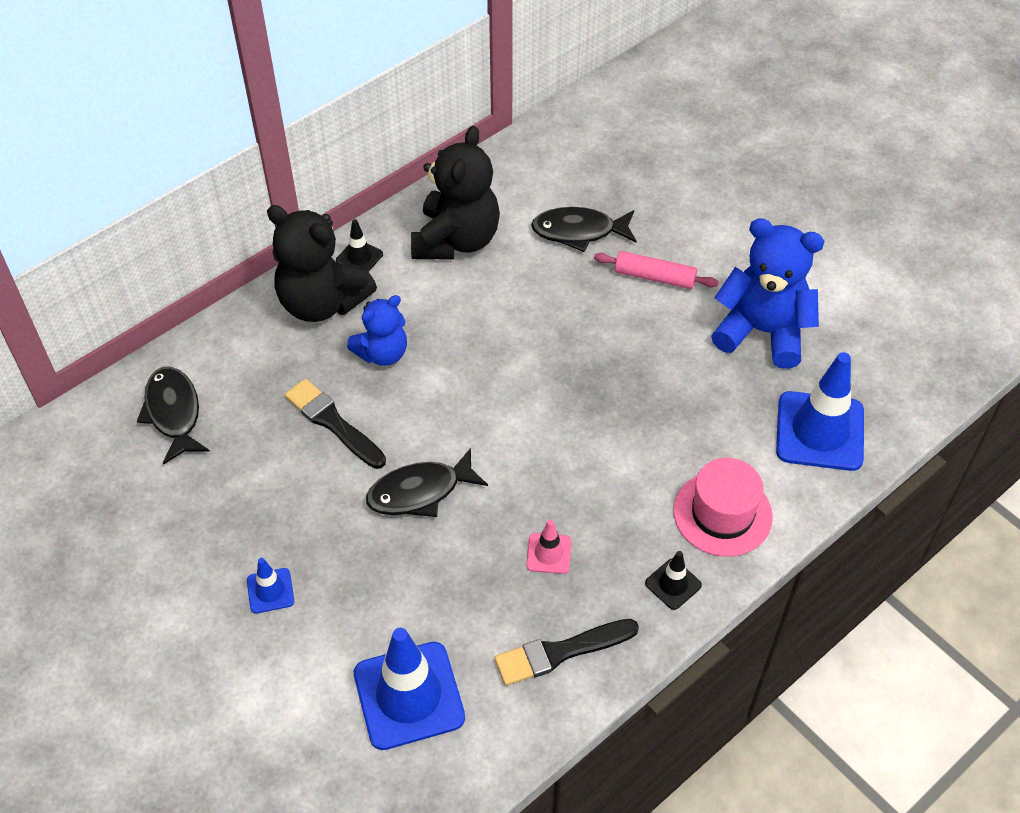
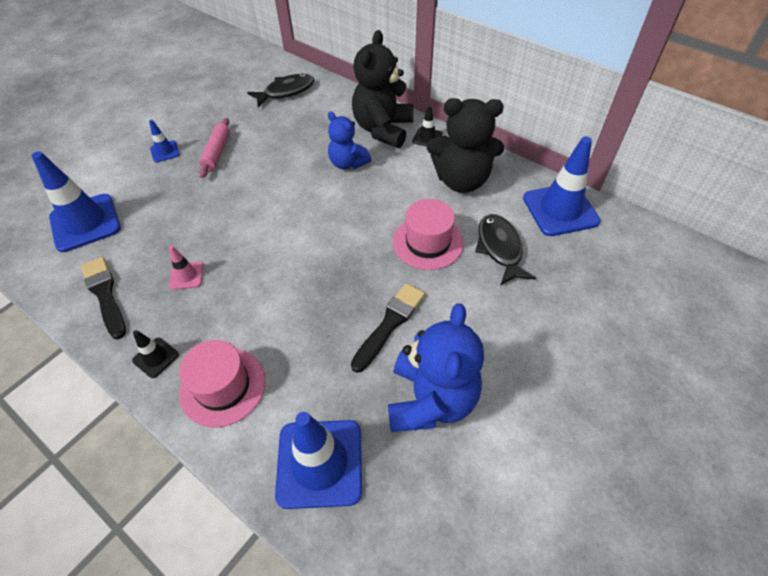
camera: 80 degrees right, 0 degrees up
(332, 422) = (287, 152): black brush -> black brush (390, 323)
(420, 492) = (236, 201): black fish -> none
(533, 164) = (560, 210): none -> blue traffic cone
(553, 294) = (428, 242): none -> pink hat
(654, 277) = (469, 306): pink rolling pin -> pink rolling pin (217, 152)

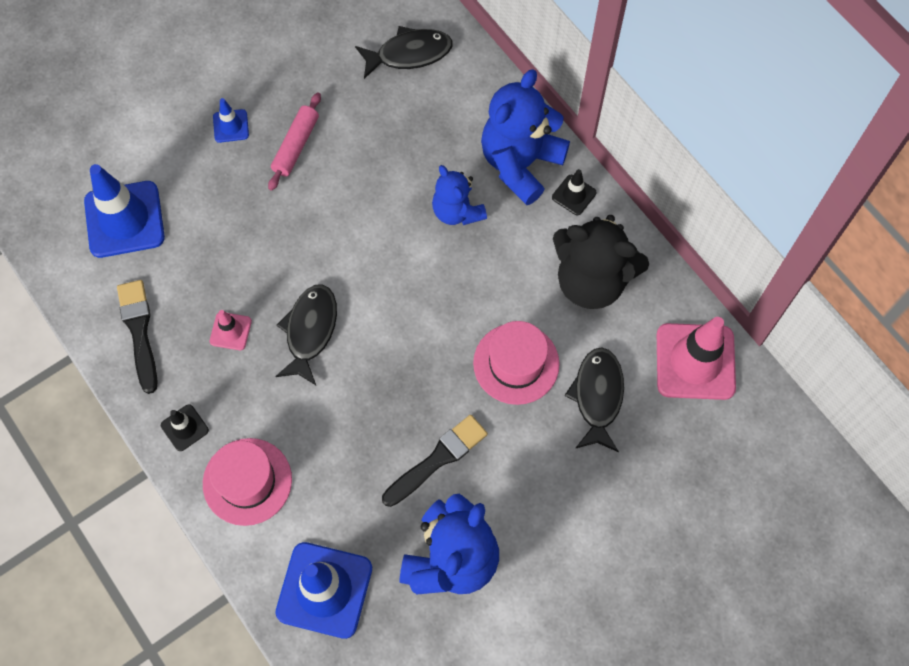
camera: 15 degrees right, 15 degrees up
(254, 260) = (310, 331): none -> black fish
(383, 129) = (520, 163): black teddy bear -> blue teddy bear
(560, 210) = (695, 361): blue traffic cone -> pink traffic cone

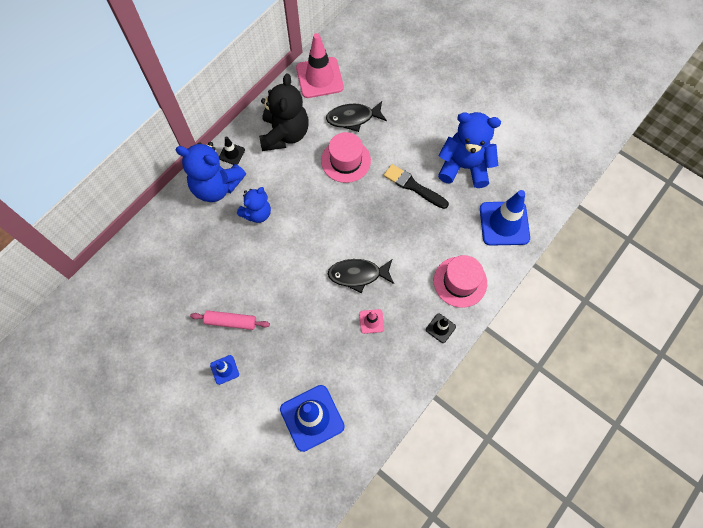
camera: 105 degrees left, 0 degrees up
(139, 331) = (388, 378): black brush -> none
(409, 54) = (147, 270): black fish -> none

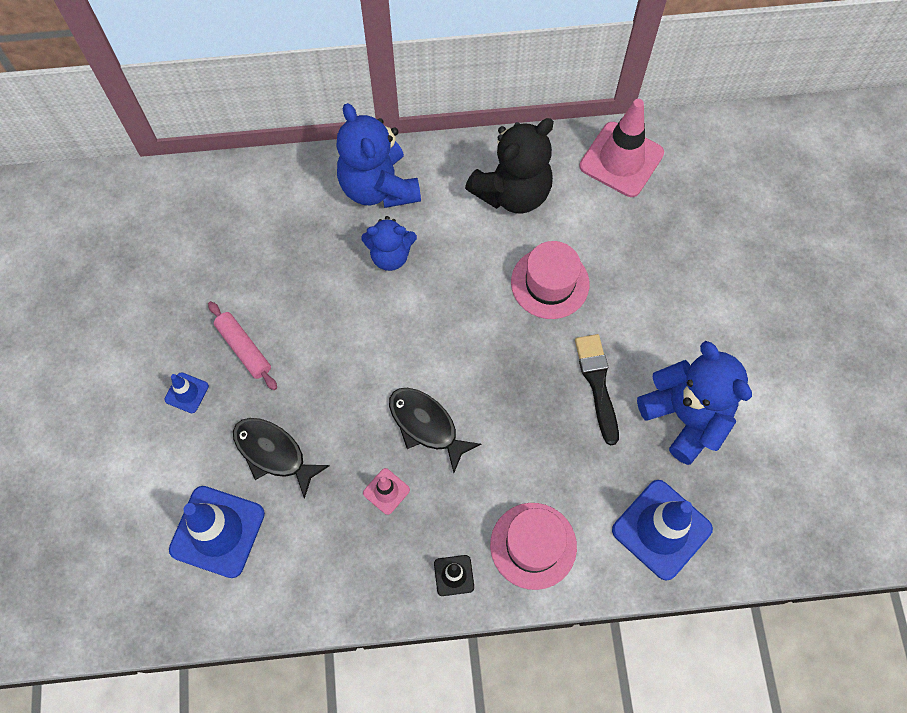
camera: 45 degrees right, 0 degrees up
(232, 154) = (432, 165): black traffic cone -> none
(353, 118) = (610, 240): black fish -> black fish (273, 453)

